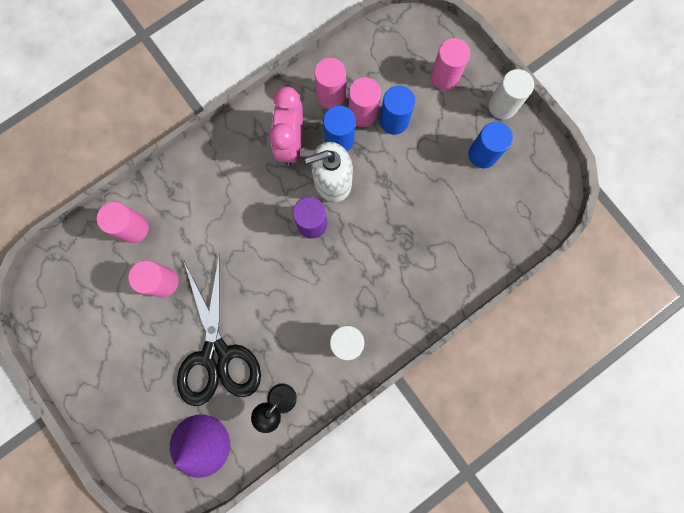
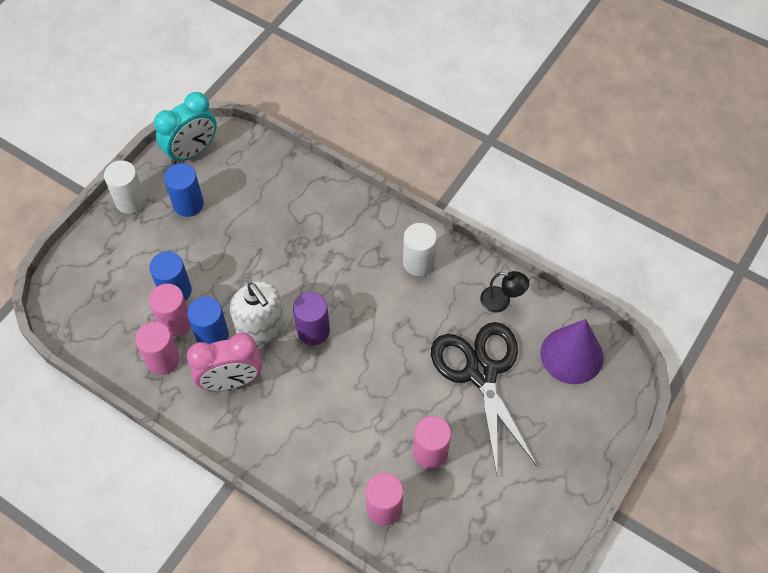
camera: 110 degrees left, 20 degrees down
(216, 355) = (481, 372): black scissors -> black scissors turned 75 degrees counterclockwise
(444, 77) = (112, 259): pink cylinder -> none
(543, 173) = (192, 151): none -> turquoise clock

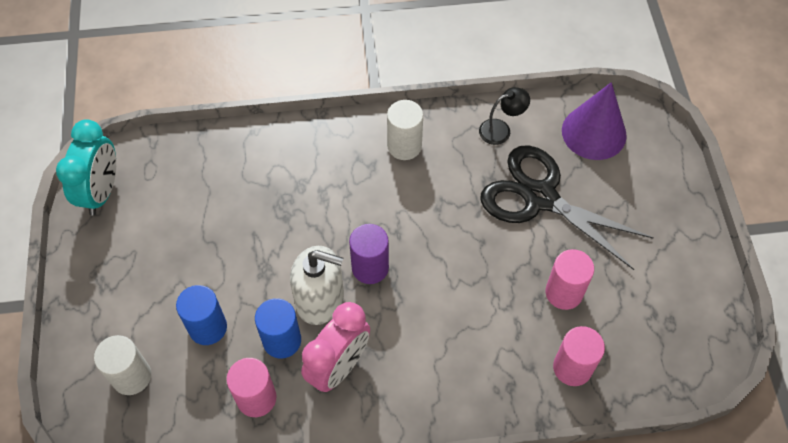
camera: 40 degrees left, 0 degrees up
(130, 201) = (81, 279): white cylinder -> white cylinder (131, 376)
(175, 322) = (235, 356): pink cylinder -> none
(188, 204) = (144, 241): blue cylinder -> none

